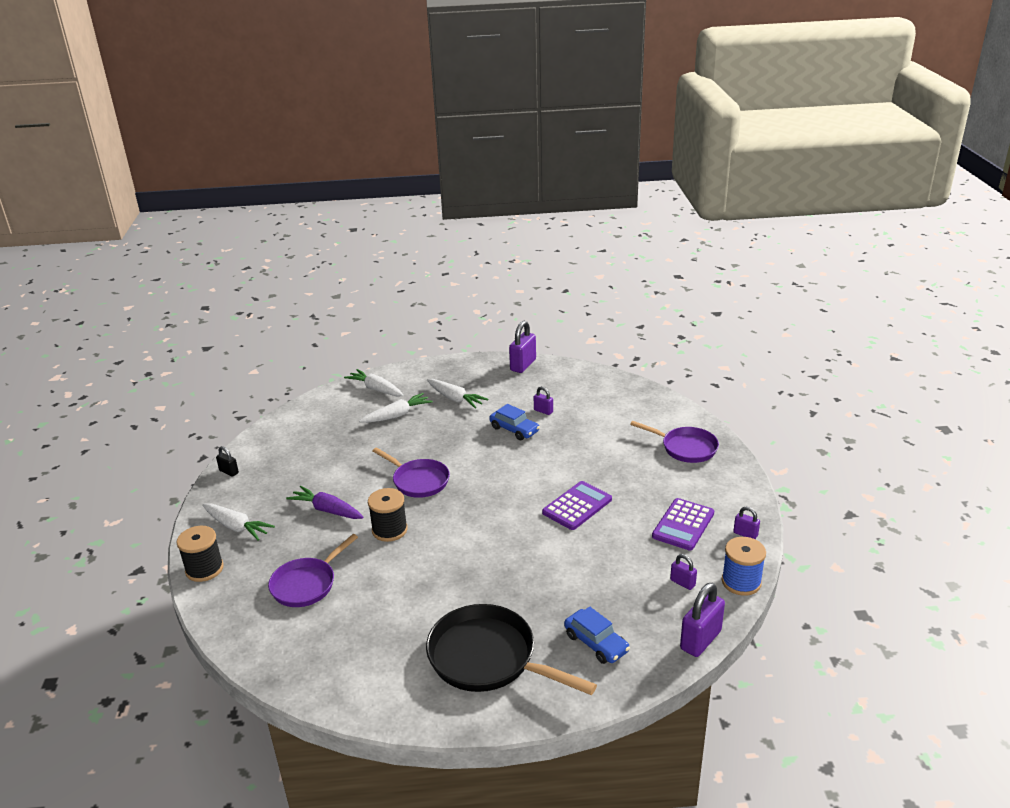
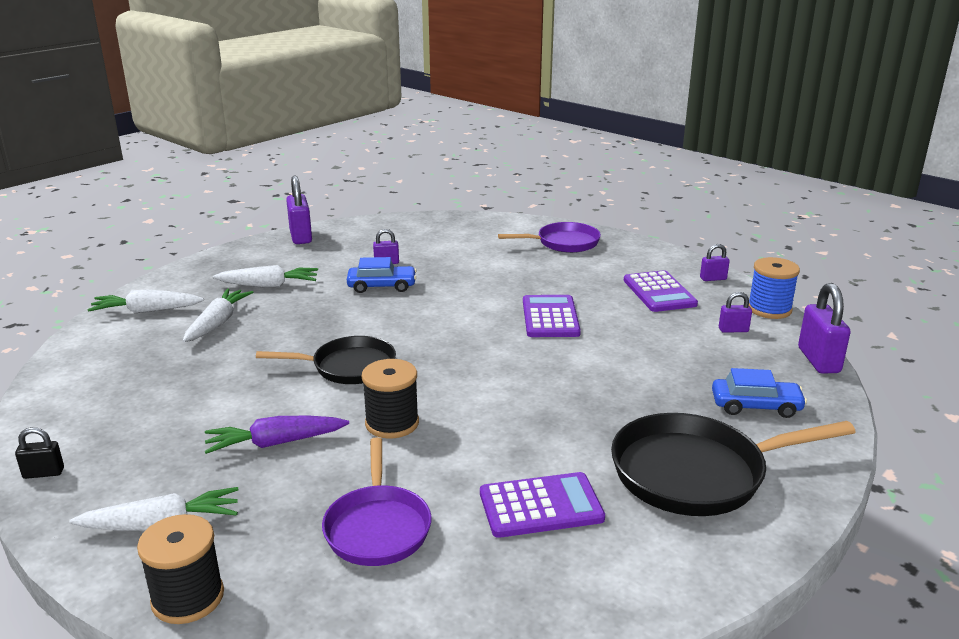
camera: 45 degrees left, 5 degrees down
(386, 622) = (541, 506): none -> purple calculator
(418, 481) = (348, 367): purple pan -> black pan

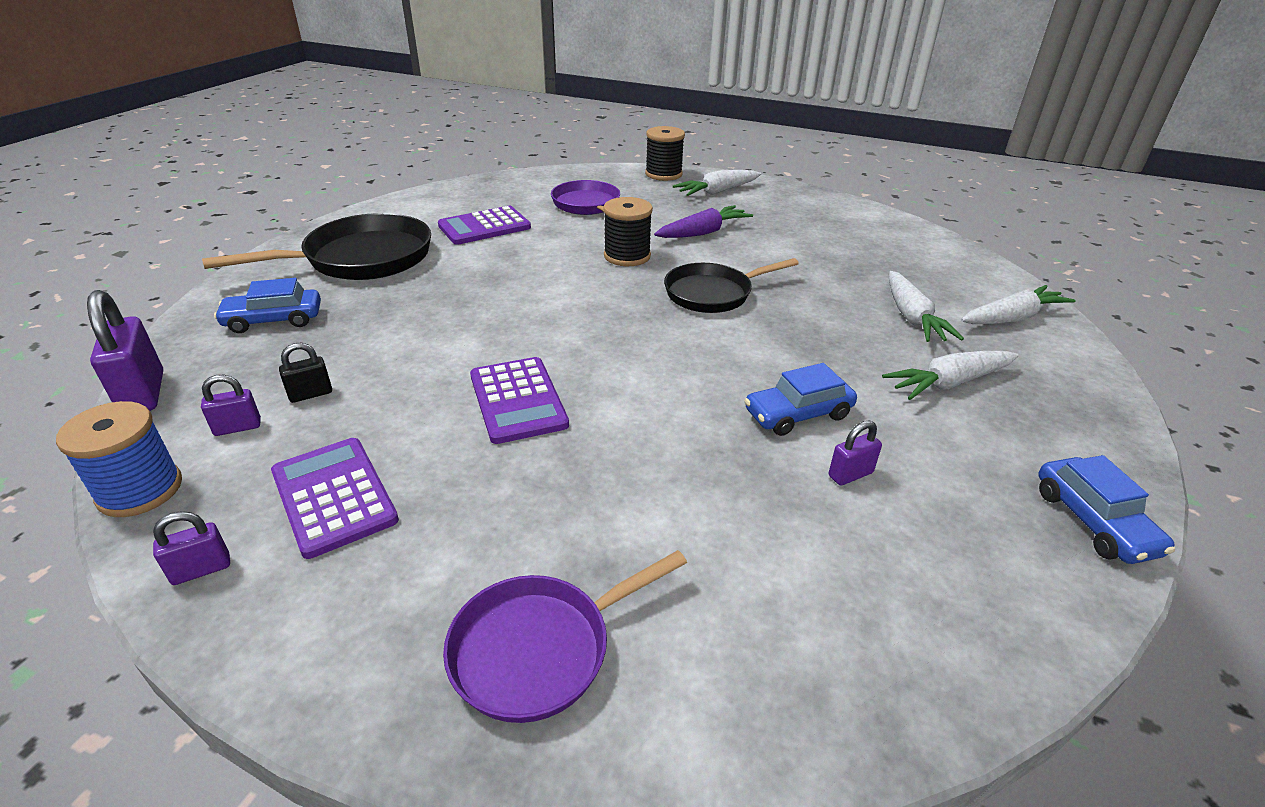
camera: 160 degrees right, 10 degrees up
(43, 473) = (827, 200): black padlock -> black padlock (311, 394)
(300, 237) = (1093, 521): purple padlock -> blue car

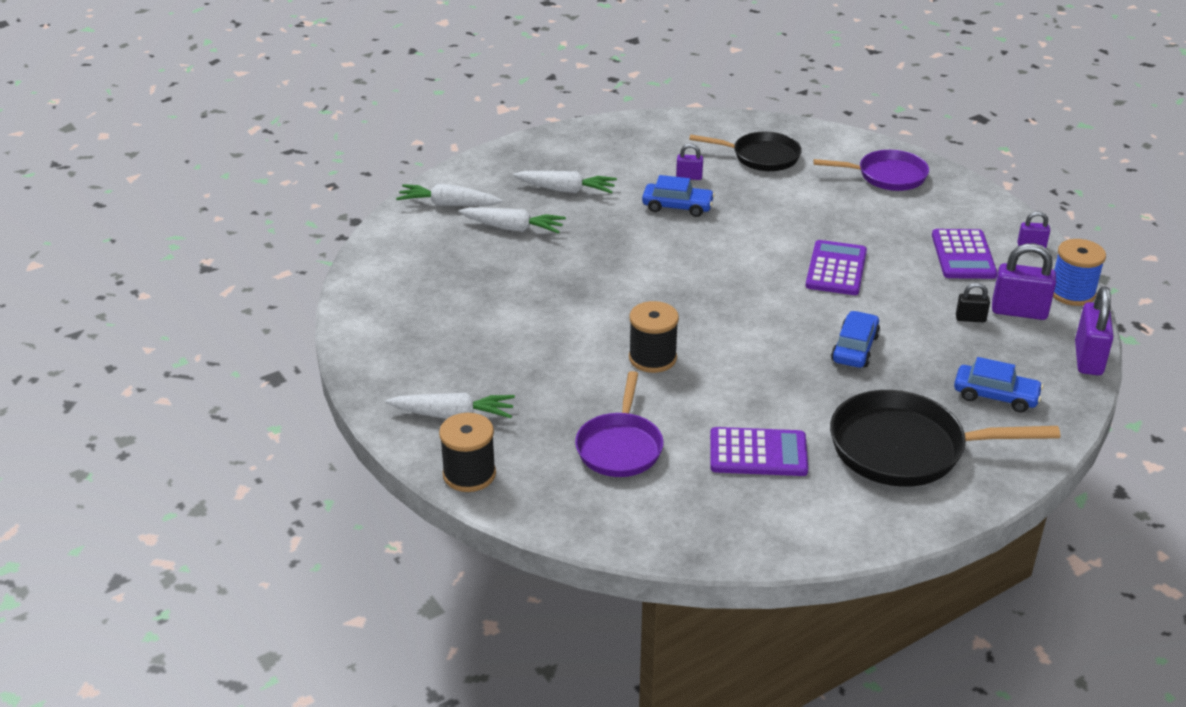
camera: 145 degrees left, 0 degrees up
(238, 427) = (1019, 311): purple padlock -> purple padlock, size x1.86
(703, 232) = (550, 360): purple carrot -> none
(713, 294) = (626, 295): black pan -> black pan (761, 157)
(911, 317) = (513, 228): white carrot -> white carrot turned 75 degrees clockwise
(1093, 521) = (607, 130): blue car -> blue car (854, 348)

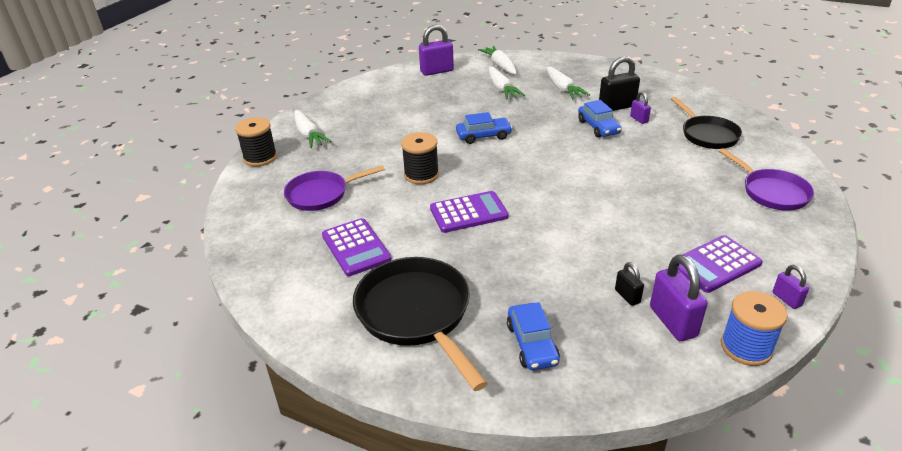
camera: 60 degrees right, 0 degrees up
(647, 177) = (617, 106): none -> black padlock
(836, 269) = (610, 210): purple calculator -> purple calculator (468, 212)
(854, 348) = (519, 250): blue car -> blue car (483, 136)
(1088, 359) = (651, 389): purple padlock -> purple padlock (437, 71)

